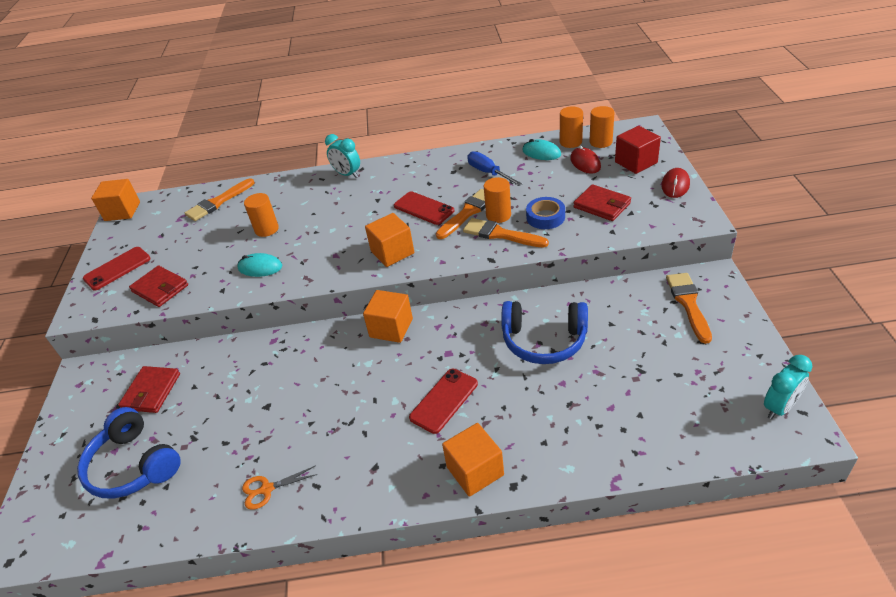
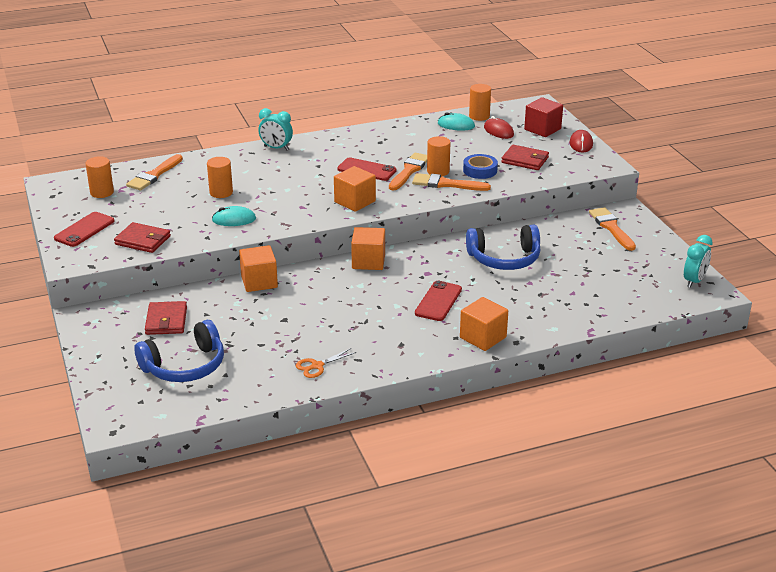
camera: 20 degrees left, 10 degrees down
(122, 211) = (52, 187): orange cube -> orange cube (259, 282)
(133, 465) = (185, 366): blue headphones -> blue headphones turned 60 degrees counterclockwise
(488, 173) = (414, 141): blue screwdriver -> none
(600, 142) = (506, 115): orange cylinder -> orange cylinder (102, 192)

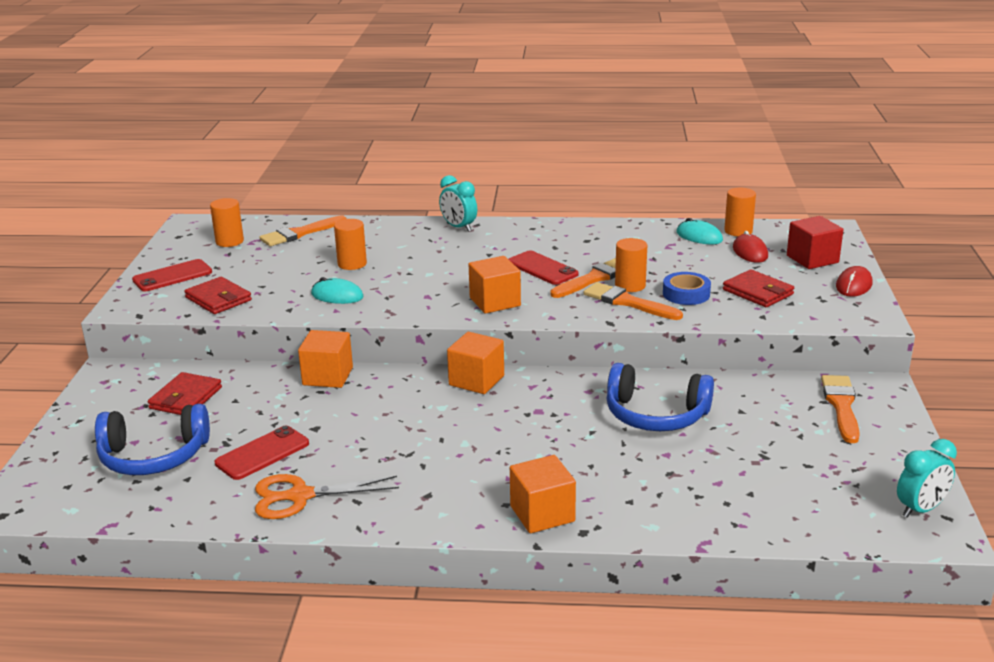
camera: 25 degrees right, 5 degrees down
(317, 366) = (300, 496): orange scissors -> orange scissors, size x1.63
(438, 301) = (522, 450): red phone -> red phone (262, 453)

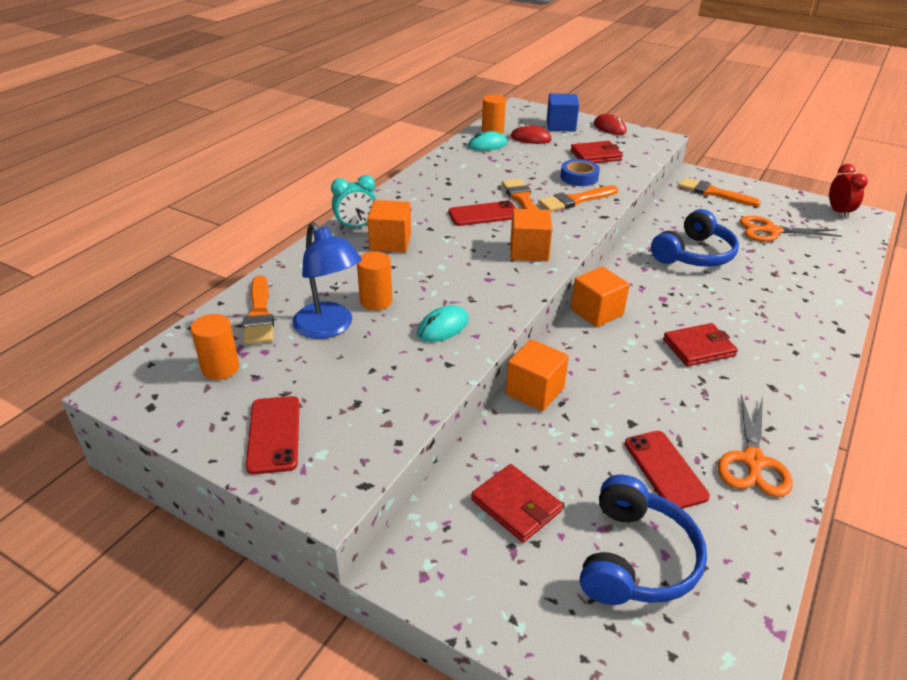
camera: 65 degrees left, 10 degrees up
(218, 299) = (377, 409): red wallet -> red wallet (698, 348)
(302, 259) = (329, 328): none -> blue lamp
(542, 514) = (813, 339): orange cube -> orange cube (390, 242)
(630, 285) = (547, 191): orange cylinder -> none
(784, 460) = (771, 231): none -> orange scissors
(812, 259) = (561, 126): red cube -> blue cube
(920, 509) = (838, 212): turquoise clock -> red clock

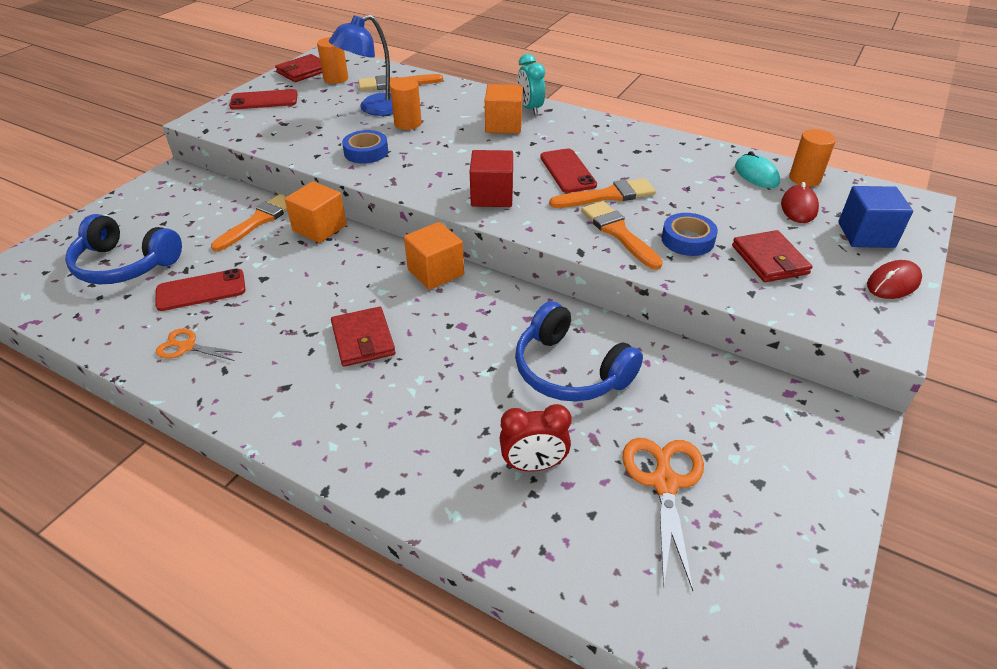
camera: 90 degrees right, 5 degrees up
(443, 327) = (366, 152): turquoise mouse -> blue tape
(516, 505) = (199, 215): red wallet -> red wallet (303, 71)
(529, 251) = (492, 196): orange cube -> red cube
(713, 193) = (786, 431): orange brush -> orange brush (258, 221)
(753, 461) = (187, 347): orange scissors -> orange scissors, size x0.61
(838, 212) = (782, 628): red clock -> red clock (533, 465)

